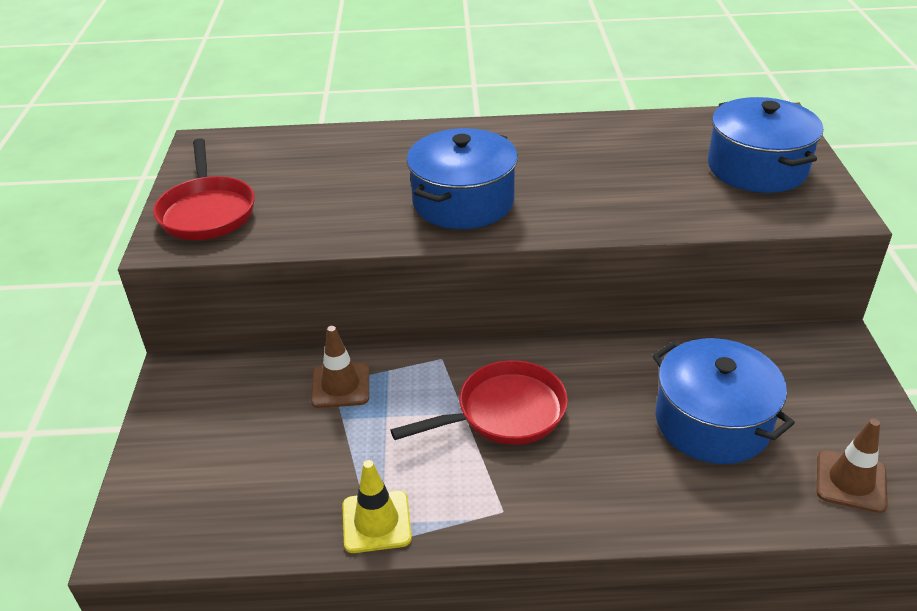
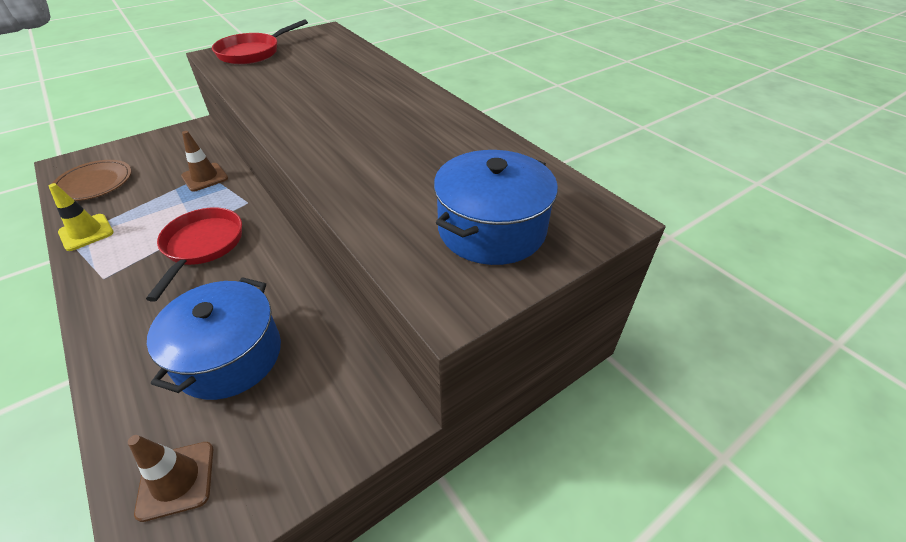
camera: 55 degrees right, 5 degrees up
(236, 504) = (94, 183): none -> brown plate
(463, 202) = (318, 115): blue pot -> none
(504, 412) = (202, 246): red pan -> red pan turned 120 degrees counterclockwise

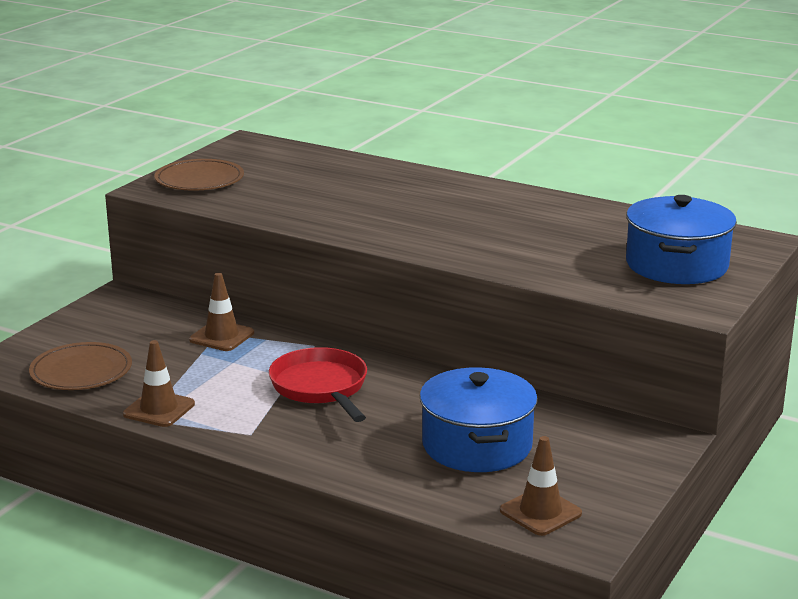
camera: 25 degrees left, 20 degrees down
(86, 232) = (159, 409): yellow traffic cone -> brown traffic cone
(252, 53) = (199, 179): red pan -> brown plate

